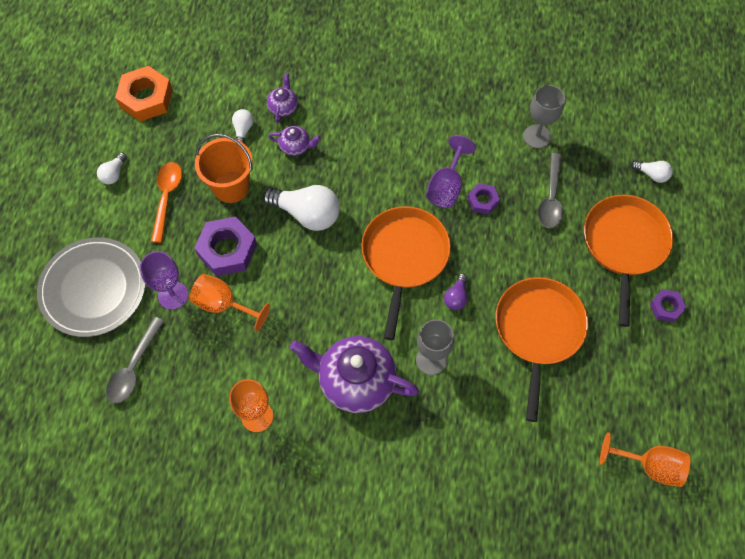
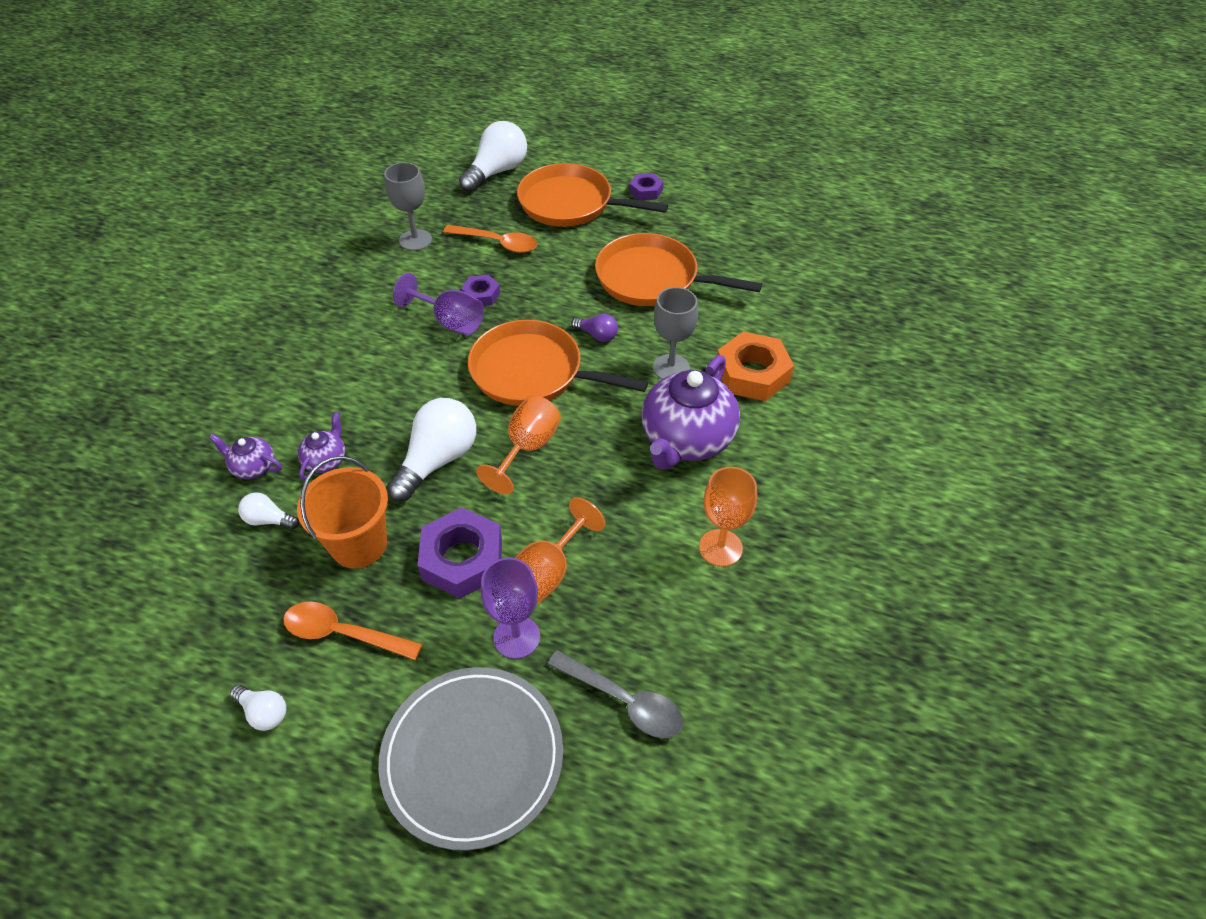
camera: 80 degrees left, 15 degrees down
(146, 98) = (136, 651): orange nut -> orange nut (752, 373)
(551, 198) = (497, 243): grey spoon -> orange spoon
(649, 465) = (805, 231): orange goblet -> orange goblet (527, 448)
(651, 174) = (497, 172): white light bulb -> white light bulb, size x2.01

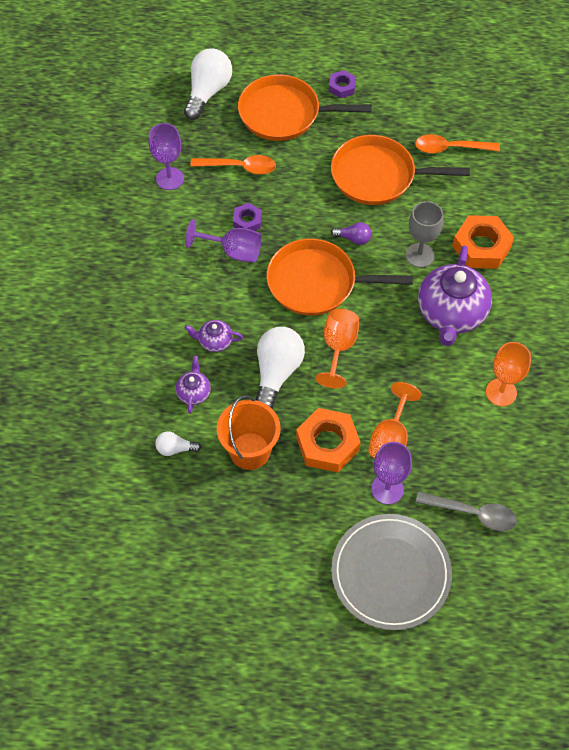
camera: 15 degrees left, 10 degrees up
(253, 467) = (142, 411): purple teapot -> purple teapot (215, 342)
(264, 712) = (242, 580): white light bulb -> none
(343, 633) = (269, 516): orange spoon -> orange spoon (450, 148)
(415, 240) = (169, 178): grey goblet -> purple goblet
(462, 559) = (327, 444): purple nut -> orange nut

